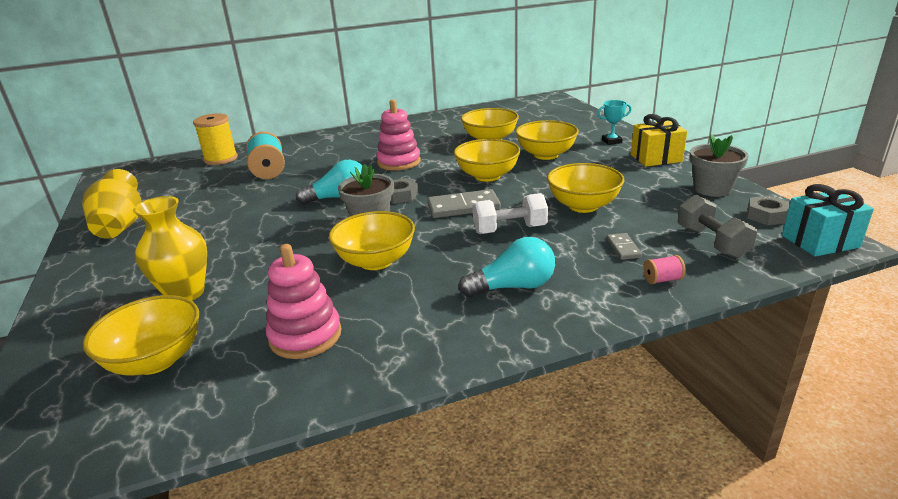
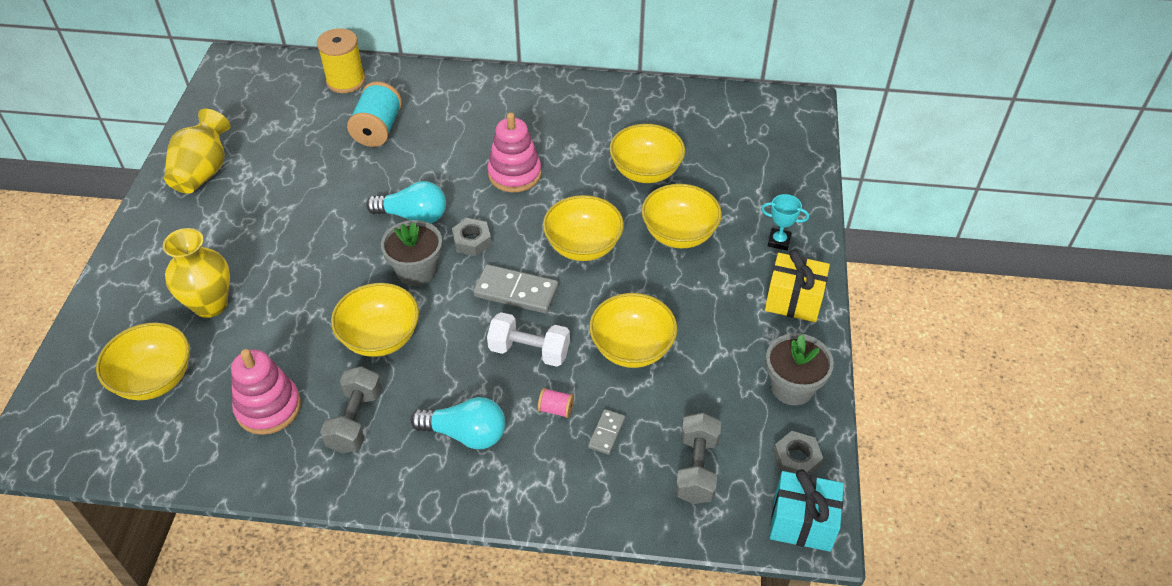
camera: 25 degrees right, 20 degrees up
(403, 314) = (355, 420): none -> grey dumbbell
(662, 280) = (598, 493): pink spool -> pink spool (556, 409)

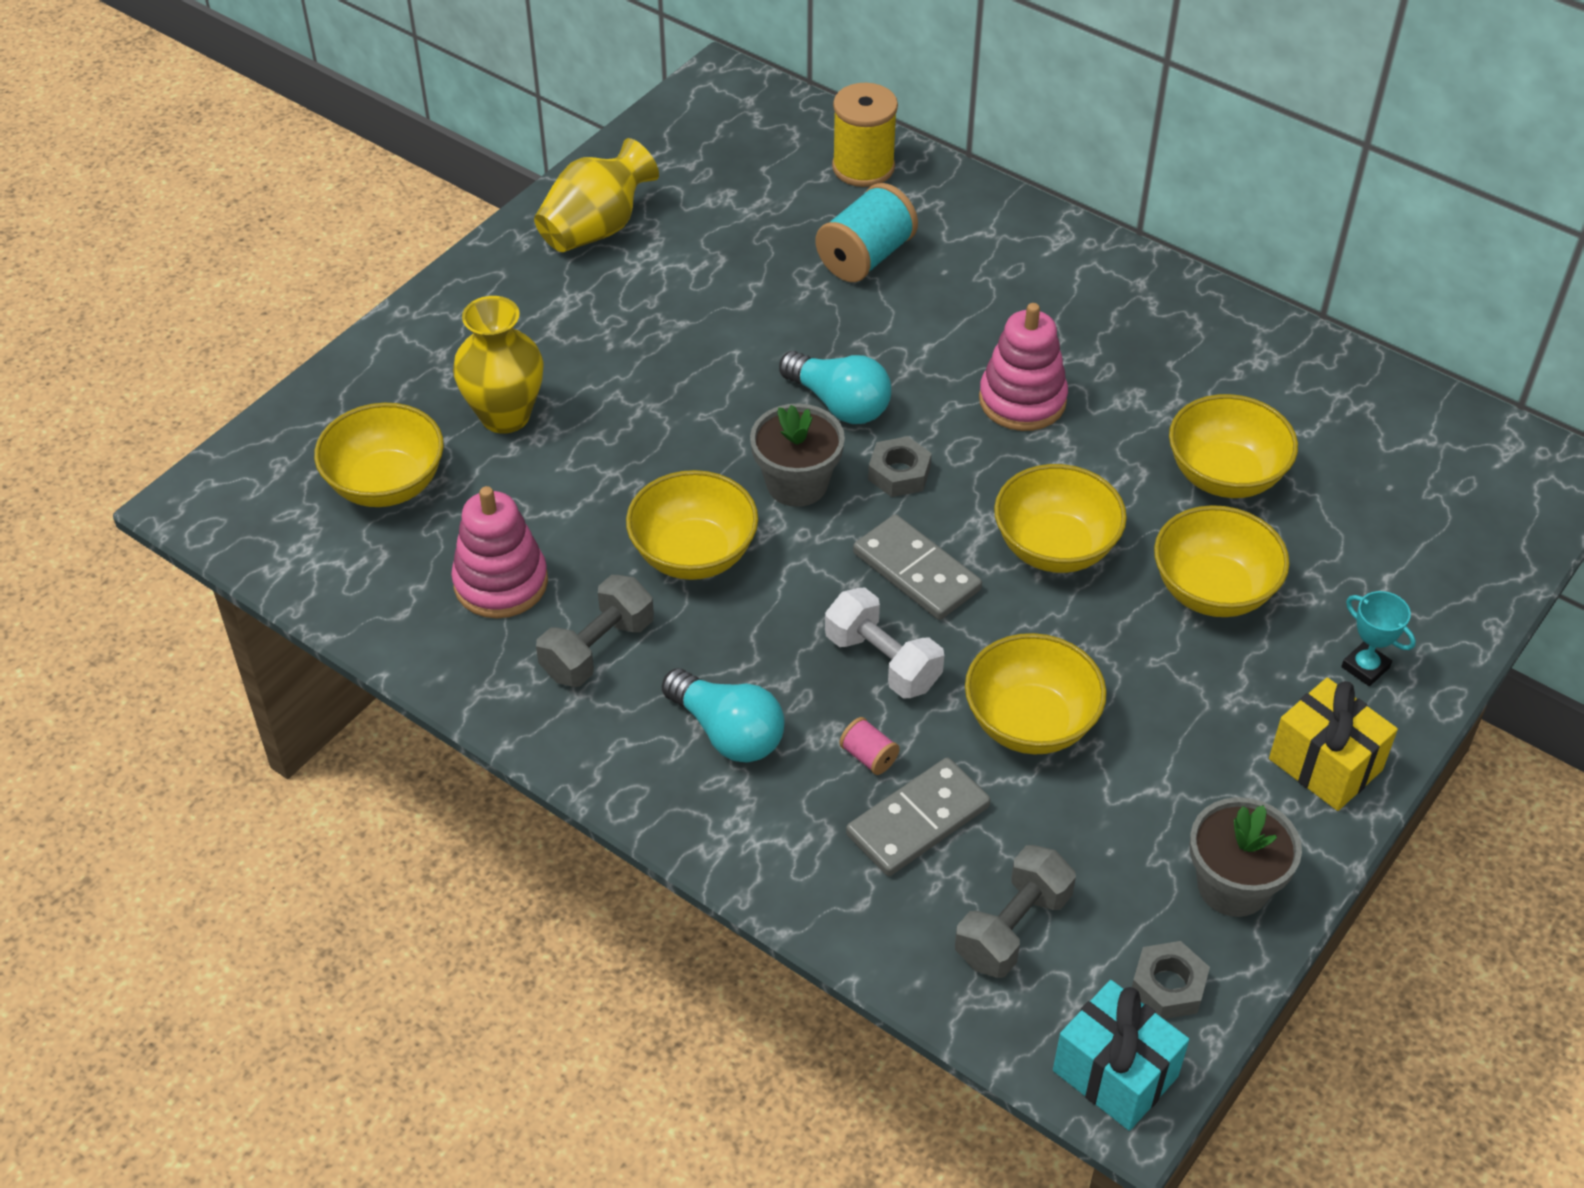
camera: 30 degrees right, 0 degrees up
(606, 433) = (918, 821): grey domino -> grey domino, size x1.86

